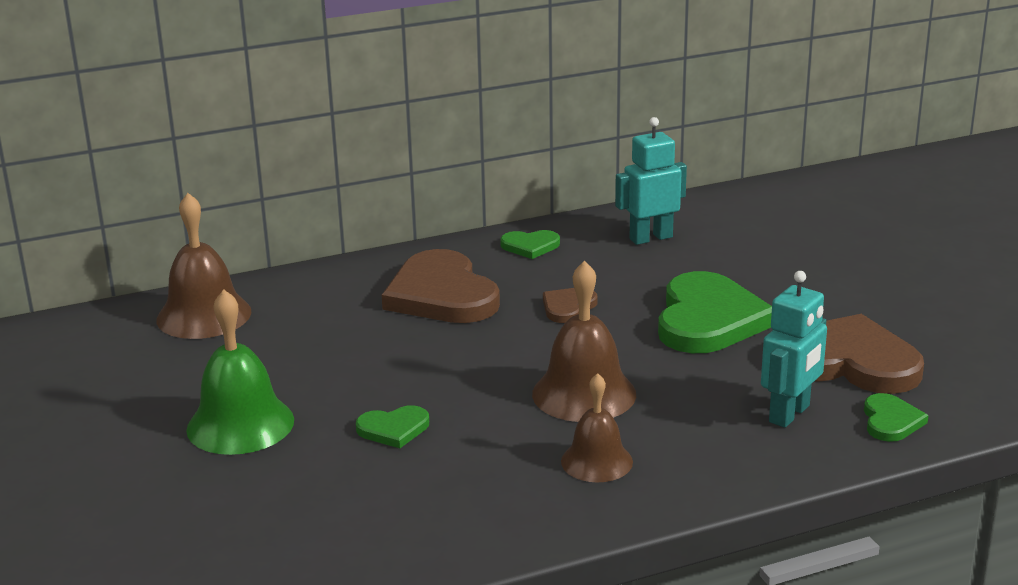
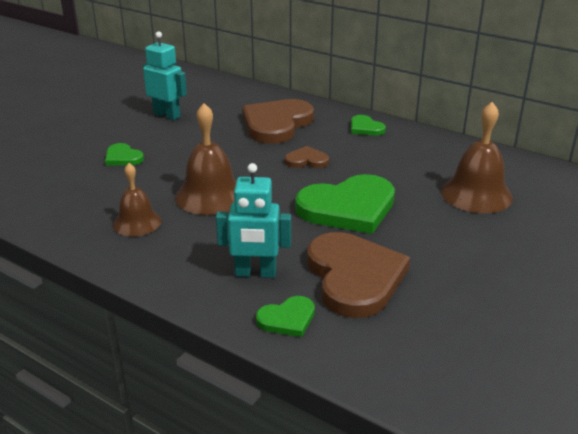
camera: 55 degrees right, 5 degrees up
(204, 315) = (189, 82): brown bell -> brown bell (476, 194)
(240, 424) = (96, 123): green bell -> none
(650, 238) = (430, 157): turquoise robot -> turquoise robot (167, 115)

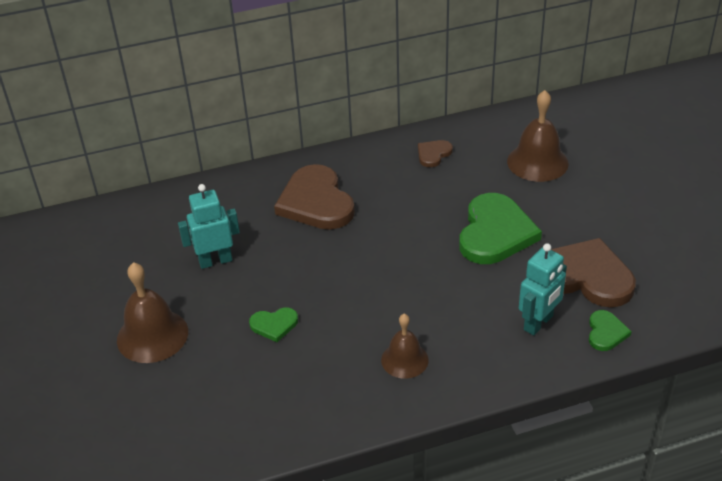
camera: 50 degrees left, 10 degrees up
(210, 196) = (403, 298): brown bell -> brown bell (152, 335)
(306, 160) = (400, 217): brown heart -> brown heart (433, 154)
(365, 128) = (380, 157): green heart -> none

